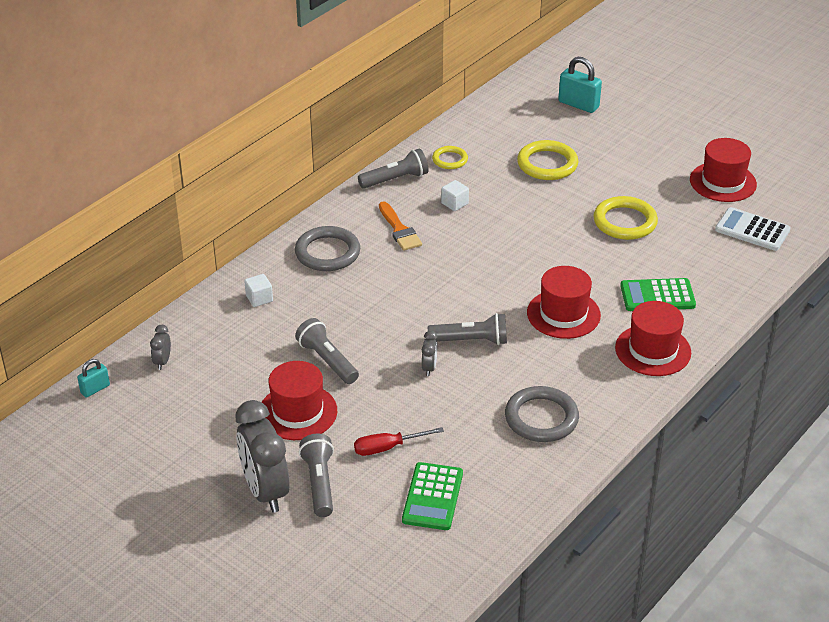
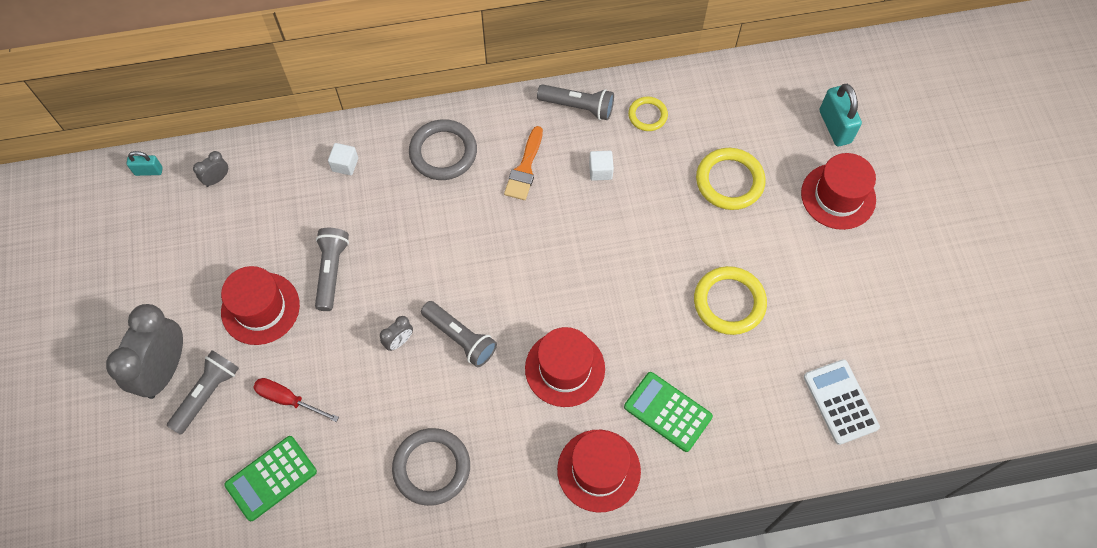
camera: 40 degrees right, 25 degrees up
(723, 182) = (875, 322): red hat -> red hat (838, 196)

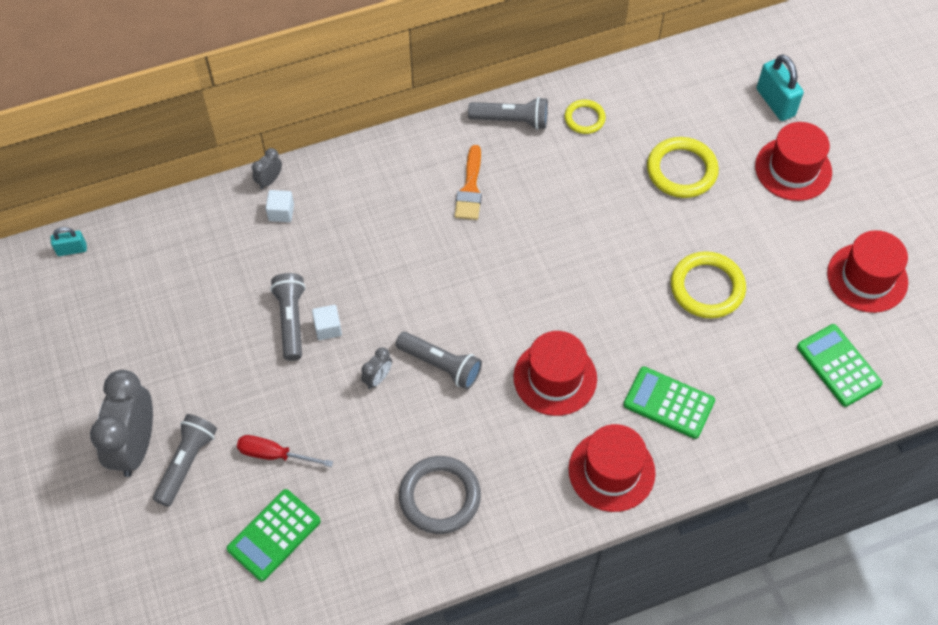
camera: 10 degrees left, 5 degrees down
(217, 179) = (148, 247): grey clock -> grey clock (269, 180)
(260, 308) = (224, 369): red hat -> red hat (867, 278)
(443, 152) = (382, 185): grey ring -> none
(600, 171) = (548, 180): white cube -> white cube (328, 328)
(840, 402) = (838, 365): white calculator -> green calculator

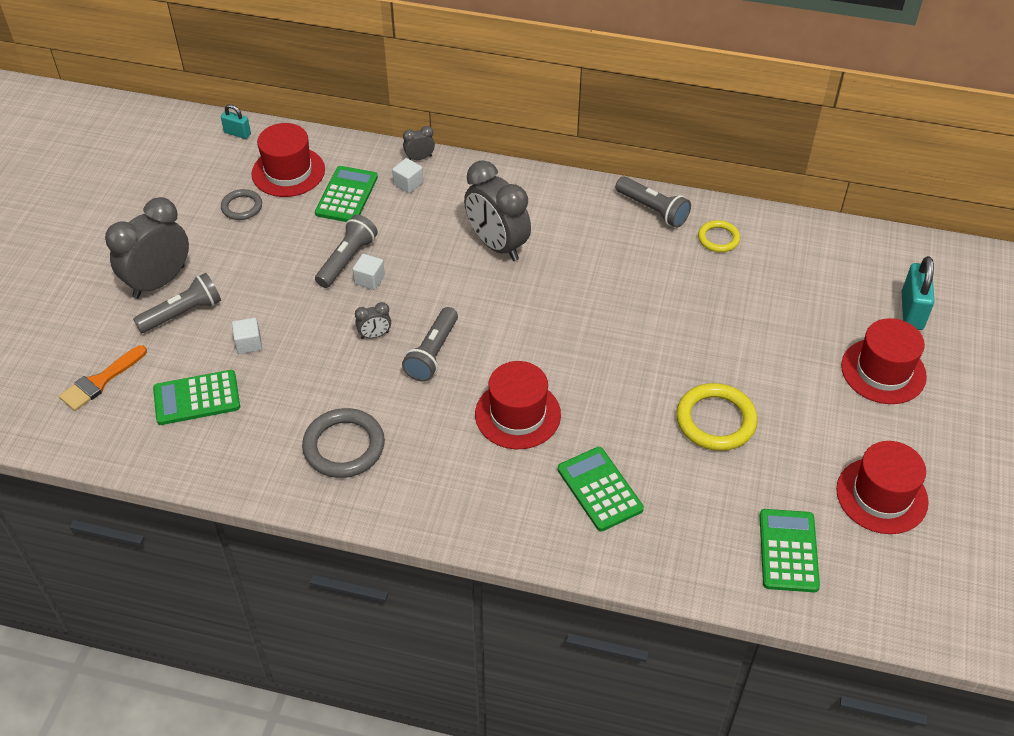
camera: 35 degrees right, 10 degrees down
(146, 324) = (242, 207): none -> grey ring
(235, 256) = (347, 195): none -> green calculator
(274, 455) = (249, 343): red screwdriver -> white cube
(410, 229) = (497, 245): none -> grey clock
(441, 365) = (432, 353): grey flashlight -> grey flashlight turned 45 degrees clockwise
(470, 189) = (573, 241): orange brush -> orange brush (100, 381)
(611, 471) = (502, 512): red hat -> red hat (288, 172)
(681, 170) = (773, 319): yellow ring -> none

